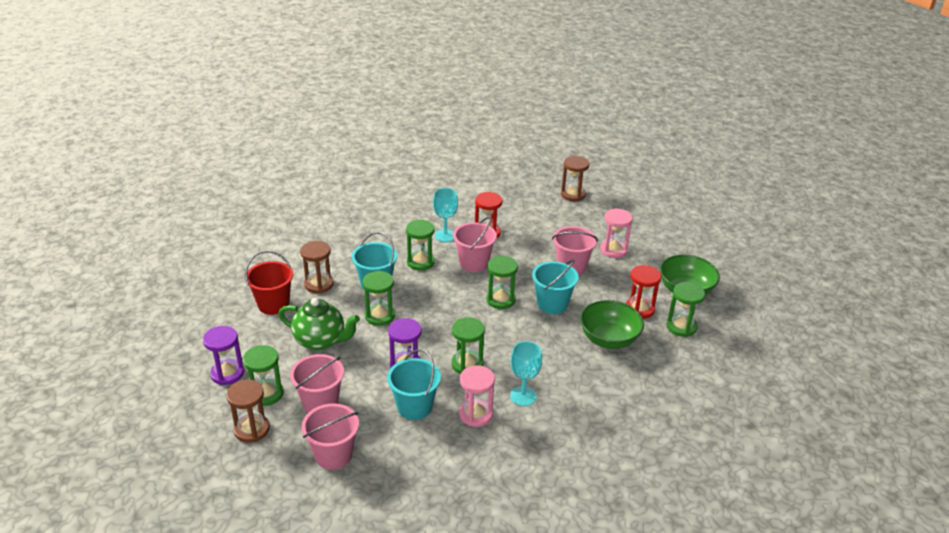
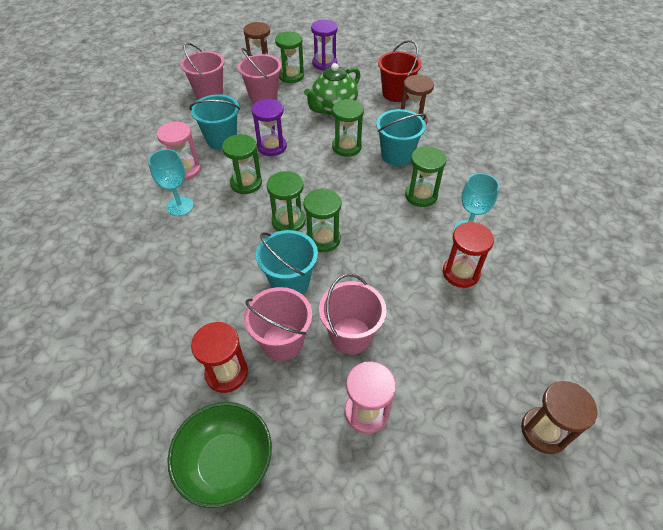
camera: 115 degrees right, 15 degrees up
(474, 263) = (401, 239): pink bucket -> pink bucket (282, 342)
(608, 339) = (200, 310): green bowl -> none
(681, 327) = (164, 406): green hourglass -> green hourglass (288, 221)

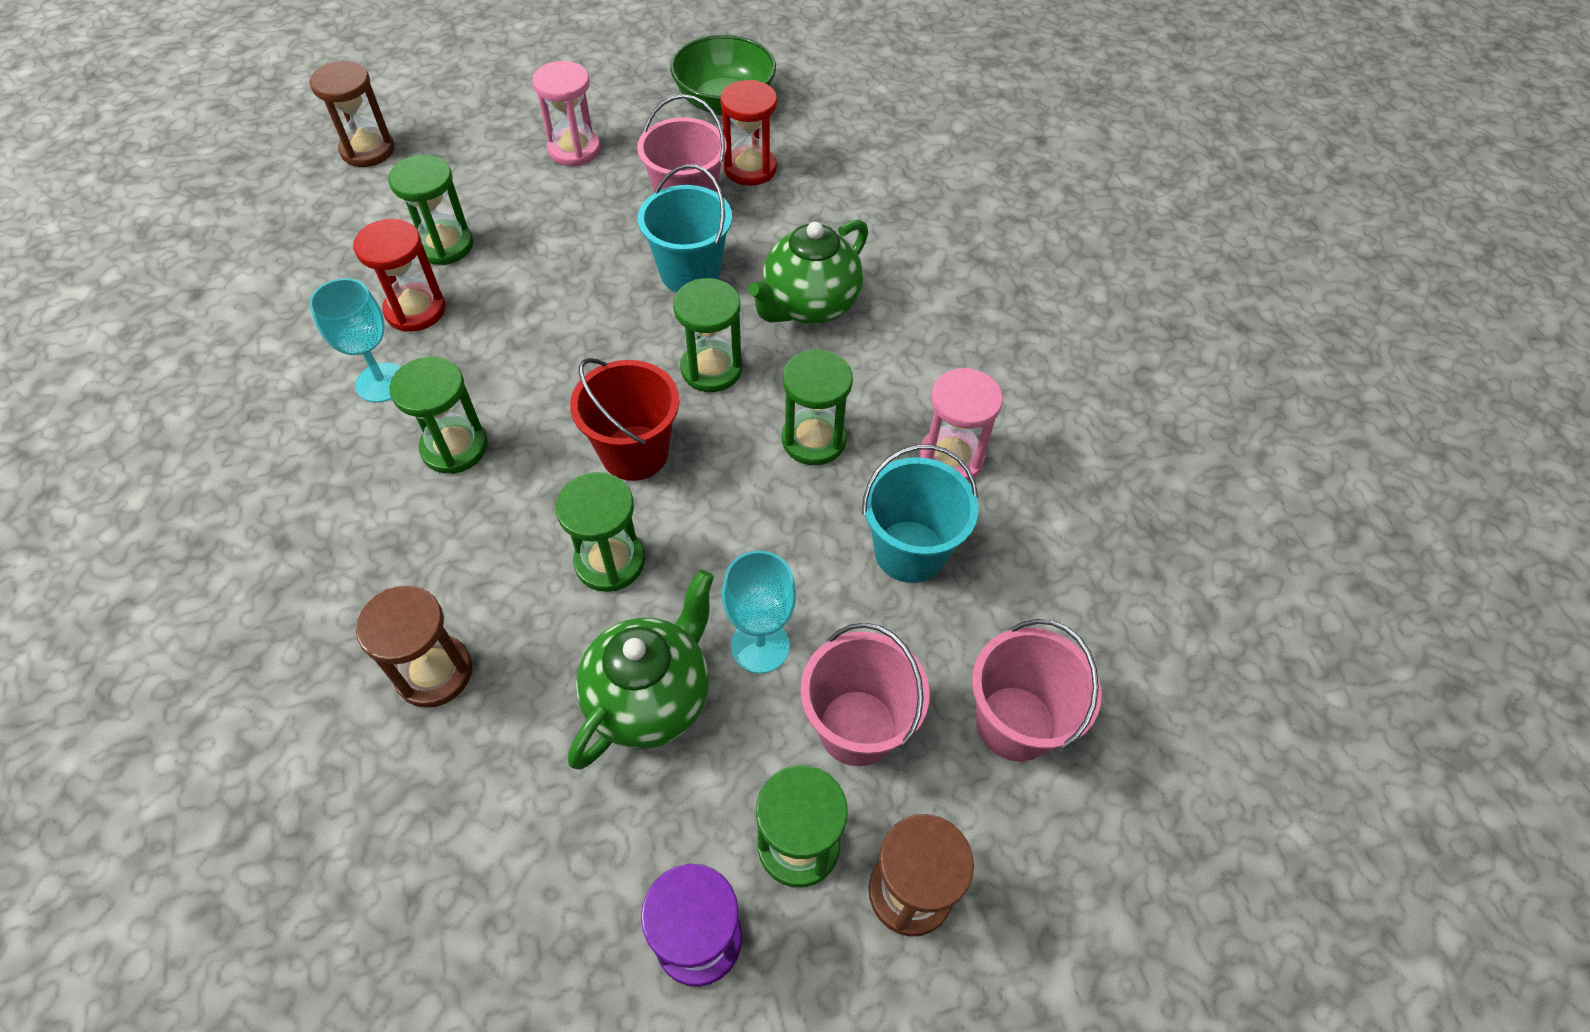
camera: 170 degrees right, 5 degrees up
(180, 206) = (920, 378): turquoise goblet -> turquoise goblet (760, 646)
(223, 252) = (809, 306): none -> green teapot
(272, 146) = (786, 543): purple hourglass -> none
(323, 239) = (645, 343): green hourglass -> green hourglass (445, 245)
(350, 335) = (594, 217): pink bucket -> none
(396, 93) = (466, 794): red bucket -> red bucket (634, 453)
(396, 155) = (492, 549): turquoise bucket -> none

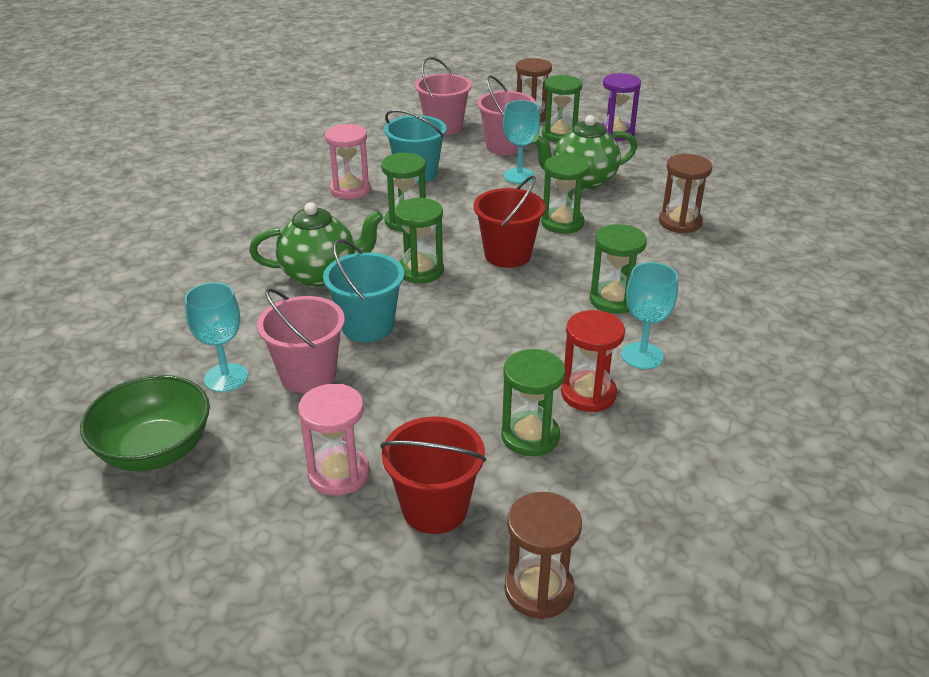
camera: 140 degrees left, 20 degrees down
(480, 161) = (435, 508): none -> red bucket
(750, 168) = (226, 378): red hourglass -> turquoise goblet

